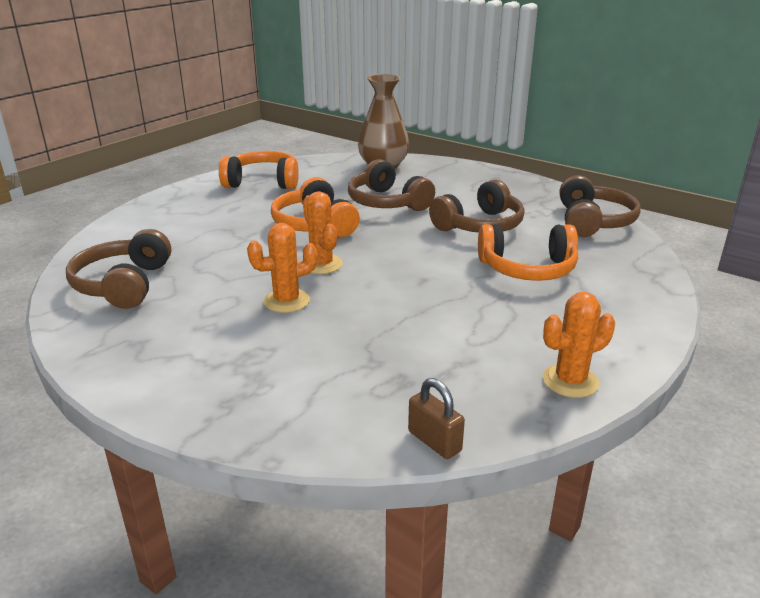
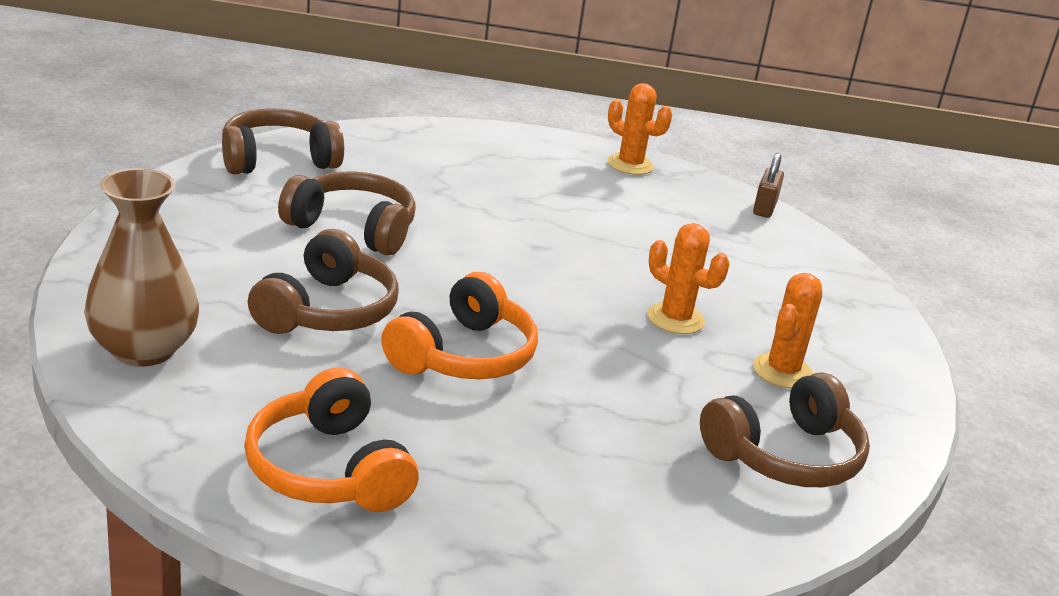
camera: 125 degrees left, 0 degrees up
(321, 264) = (573, 318): orange cactus -> orange cactus (782, 371)
(527, 269) = (450, 191): orange headphones -> none

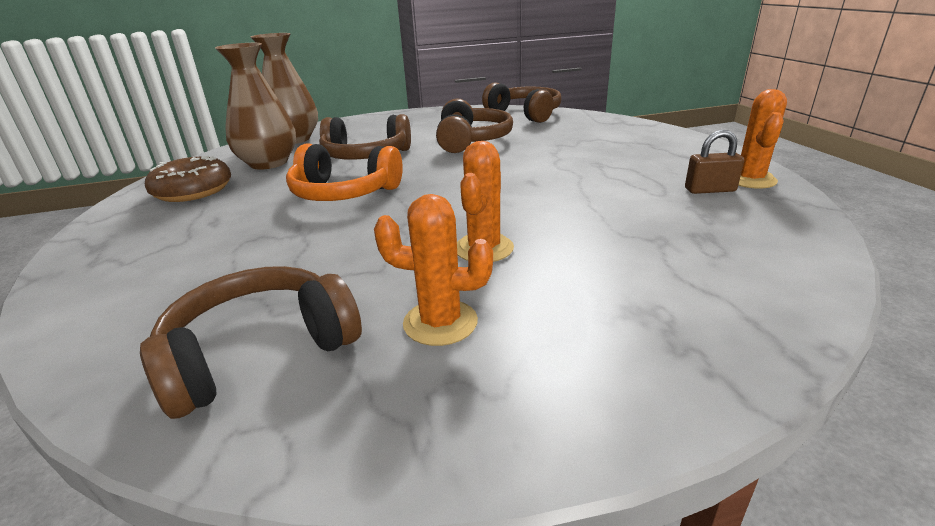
camera: 75 degrees right, 0 degrees up
(260, 390) = (268, 163): none -> brown vase
(328, 469) = (193, 191): orange headphones -> brown donut
(764, 208) = (820, 250): brown padlock -> brown padlock (710, 190)
(785, 456) = (260, 352): brown headphones -> brown headphones turned 105 degrees clockwise

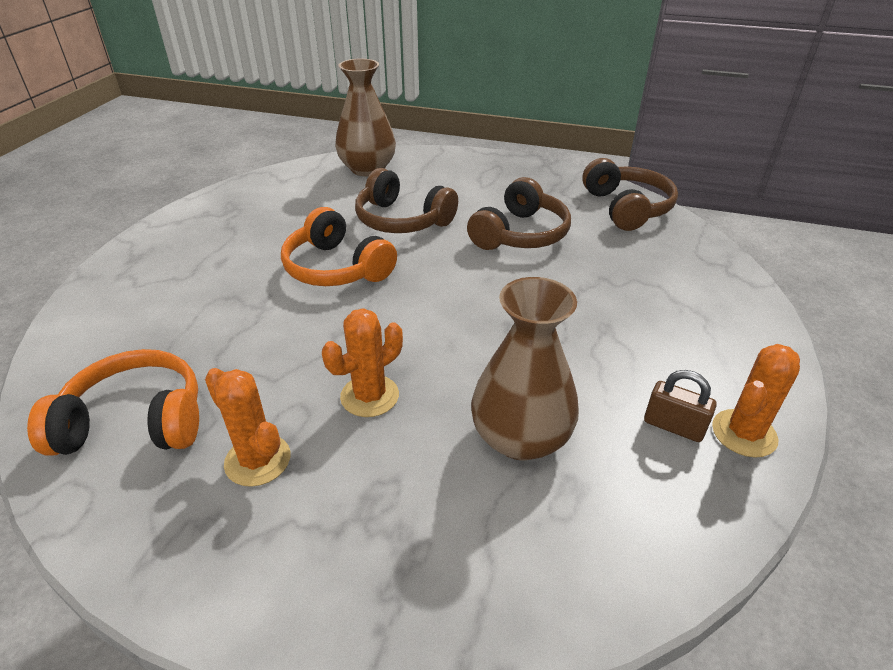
camera: 30 degrees right, 10 degrees up
(193, 191) = (237, 215): brown donut -> none
(260, 352) = (135, 422): brown headphones -> orange headphones
(268, 163) = (318, 198): brown vase -> brown vase (520, 437)

